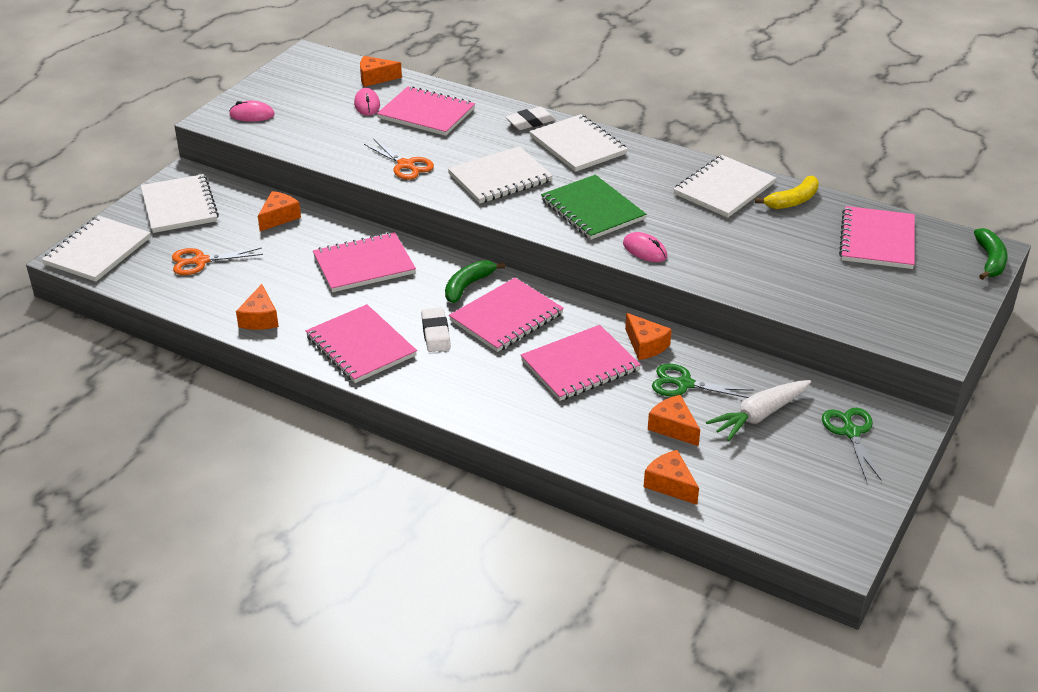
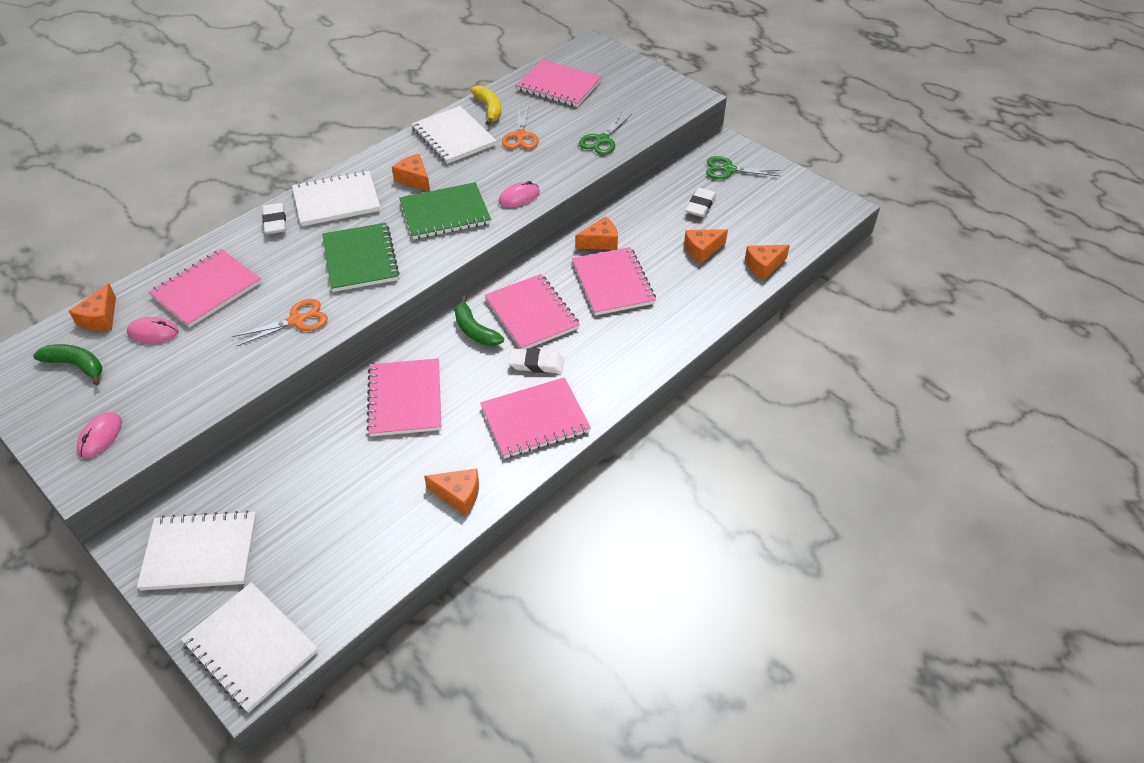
camera: 75 degrees left, 10 degrees up
(200, 261) = (328, 540): orange scissors -> orange scissors (520, 136)
(279, 217) = (280, 458): orange cheese -> orange cheese (414, 179)
(500, 178) = (360, 259): white notebook -> green notebook
(684, 384) = (654, 233): green scissors -> green scissors (602, 140)
(759, 415) = (700, 205): white carrot -> white eraser
(990, 260) = (604, 49): green banana -> green banana (76, 365)

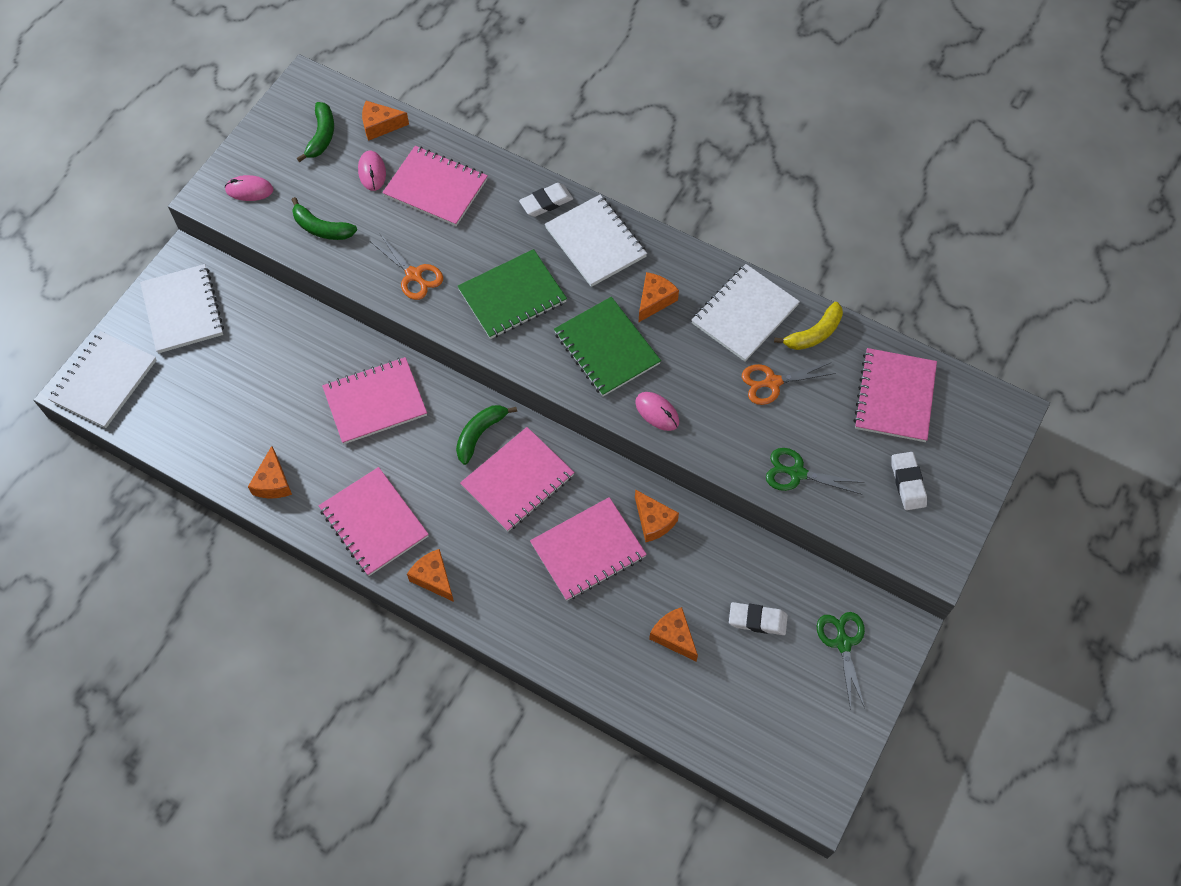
camera: 75 degrees right, 15 degrees up
(194, 382) = (321, 228): none -> green banana
(536, 364) = (447, 504): white eraser -> white eraser (907, 483)
(763, 266) = (666, 712): orange cheese -> orange cheese (434, 578)

